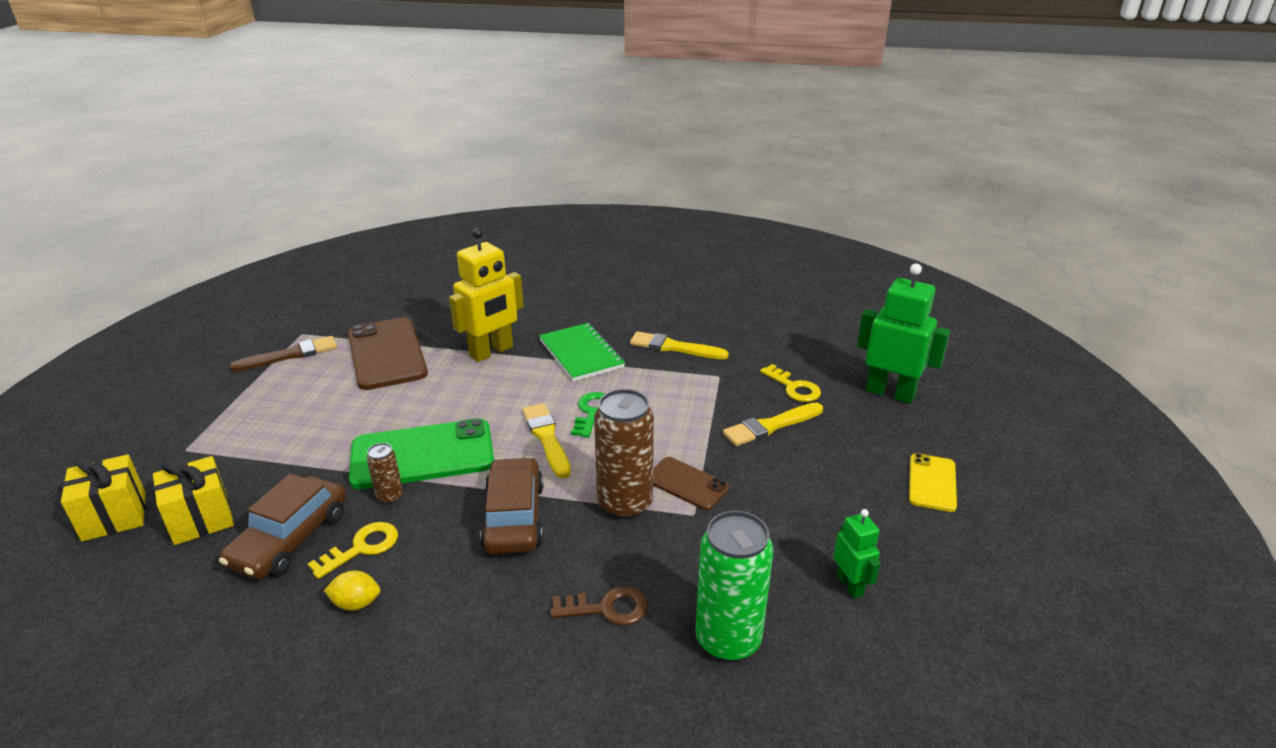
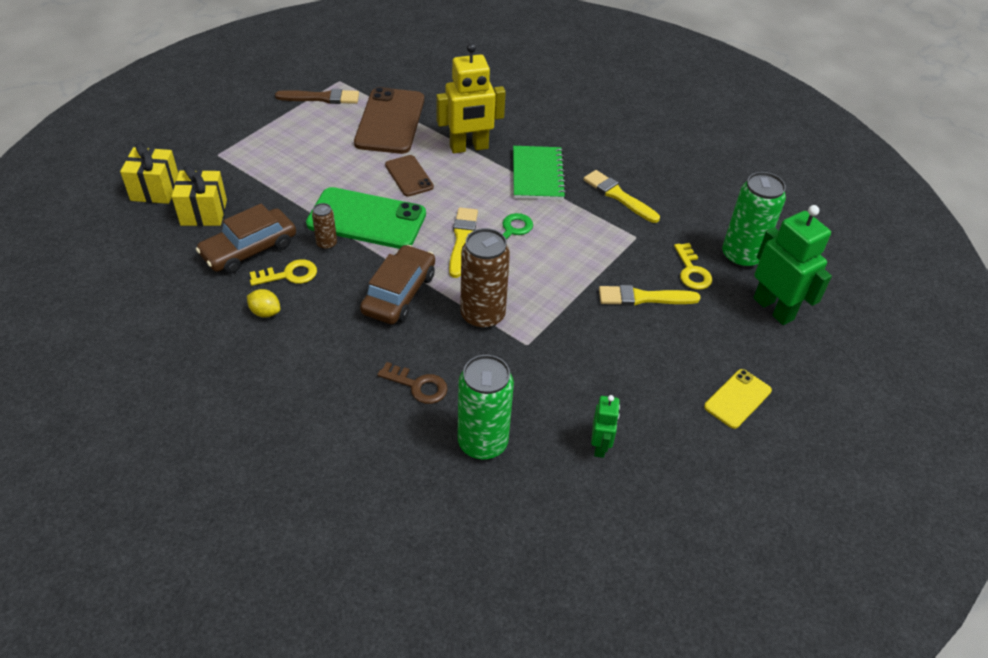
camera: 25 degrees right, 15 degrees up
(687, 484) = (539, 319): brown phone -> brown phone (409, 176)
(825, 360) = (741, 256): none -> green can

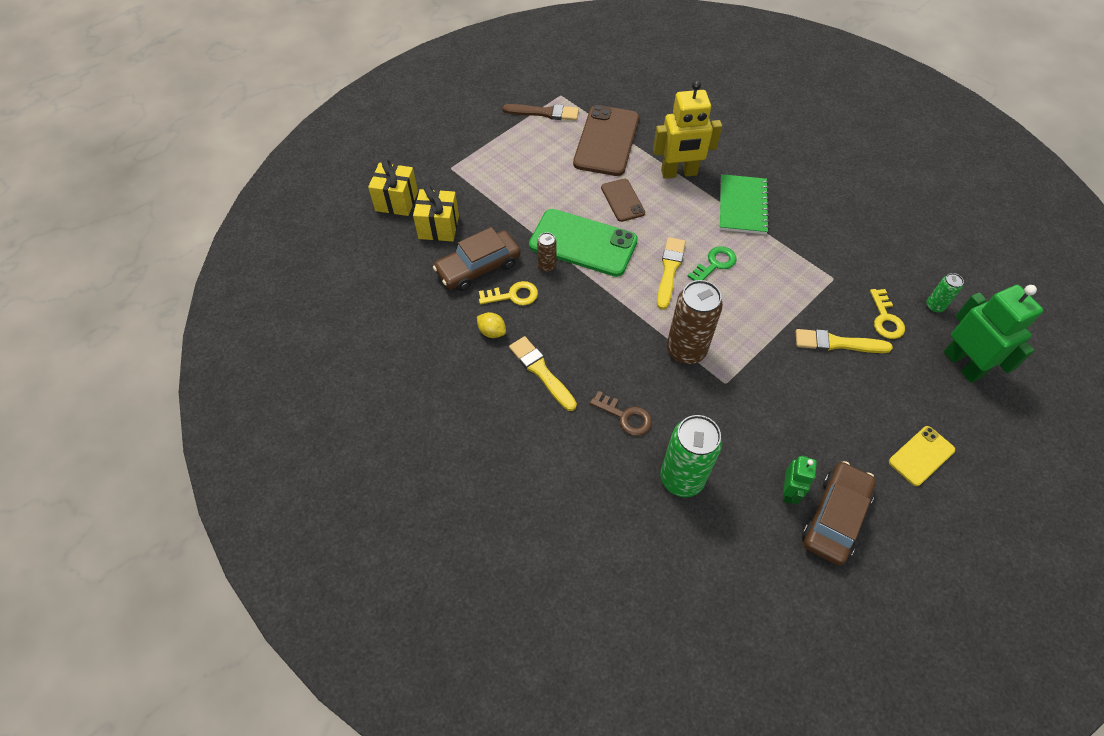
camera: 10 degrees right, 10 degrees up
(399, 293) = (611, 322): brown car -> brown car (835, 517)
(618, 196) = (819, 233): yellow brush -> yellow brush (541, 372)
(741, 256) = (934, 306): green can -> green can, size x0.49

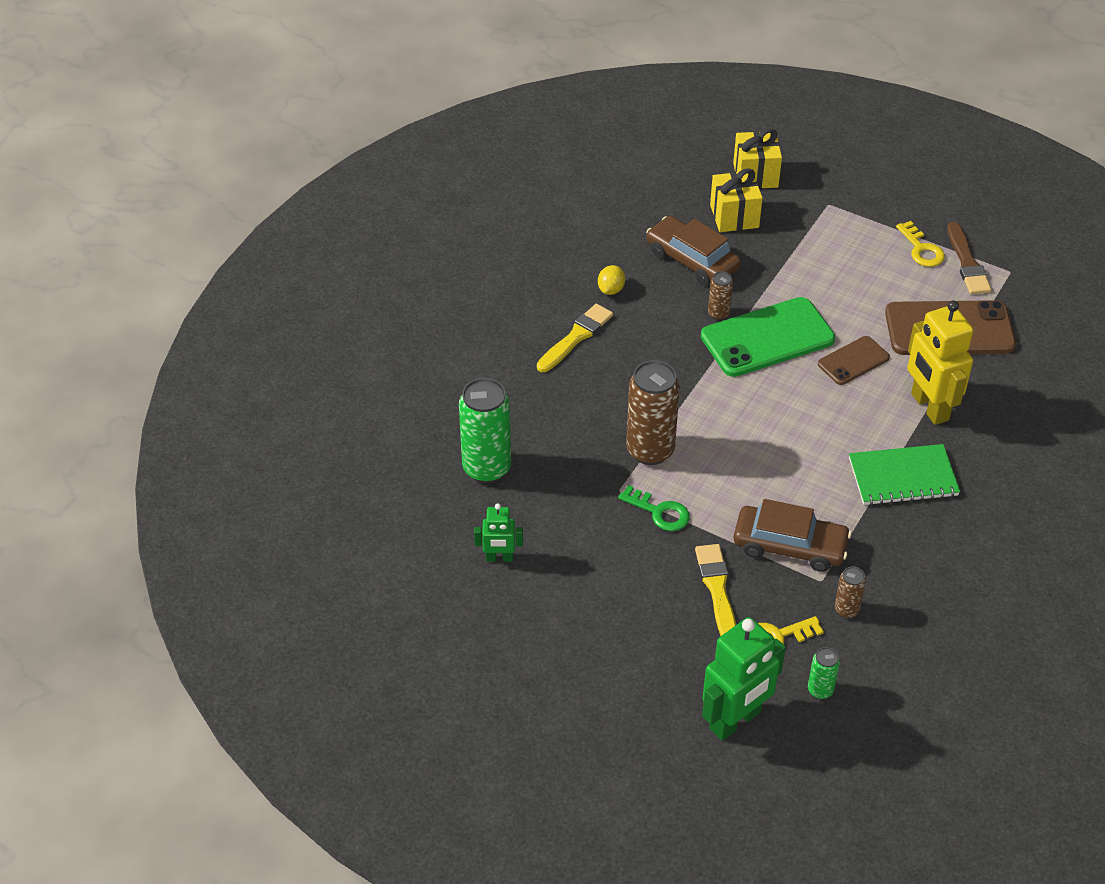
camera: 75 degrees right, 10 degrees down
(513, 295) = (665, 295): yellow key -> yellow key (921, 249)
(583, 243) = (767, 338): green phone -> green phone turned 60 degrees clockwise
(625, 416) = (545, 412): brown key -> none
(669, 270) = (761, 420): yellow brush -> none
(715, 264) = (790, 461): green key -> green key (659, 512)
(835, 517) = (481, 600): brown car -> brown car (790, 546)
(862, 271) = (846, 610): none -> brown can
(921, 456) = (584, 677): yellow phone -> none

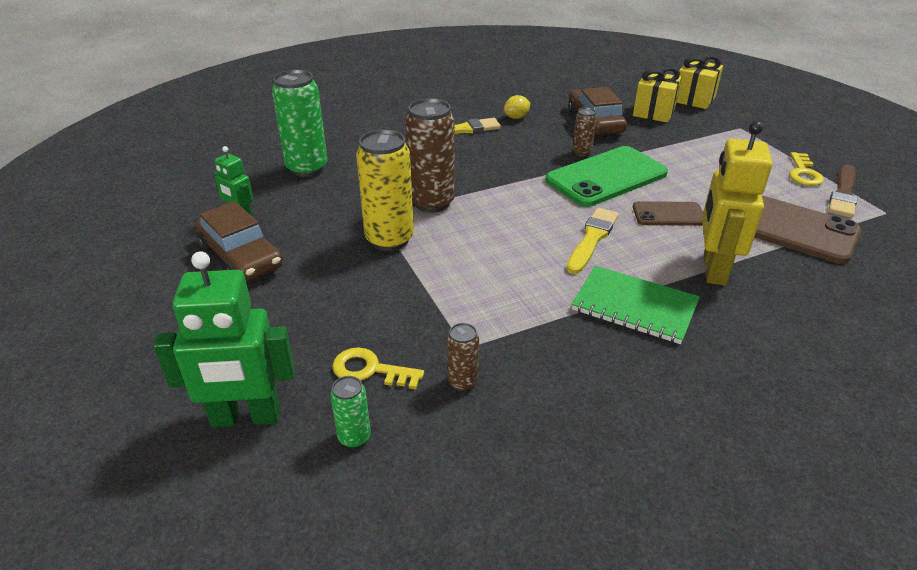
camera: 35 degrees right, 10 degrees down
(659, 512) = (389, 239): green key -> yellow can
(717, 590) = (366, 309): yellow brush -> yellow brush (592, 239)
(767, 338) = (606, 177): green phone -> green phone turned 45 degrees counterclockwise
(790, 546) = (468, 308): brown car -> brown car (240, 256)

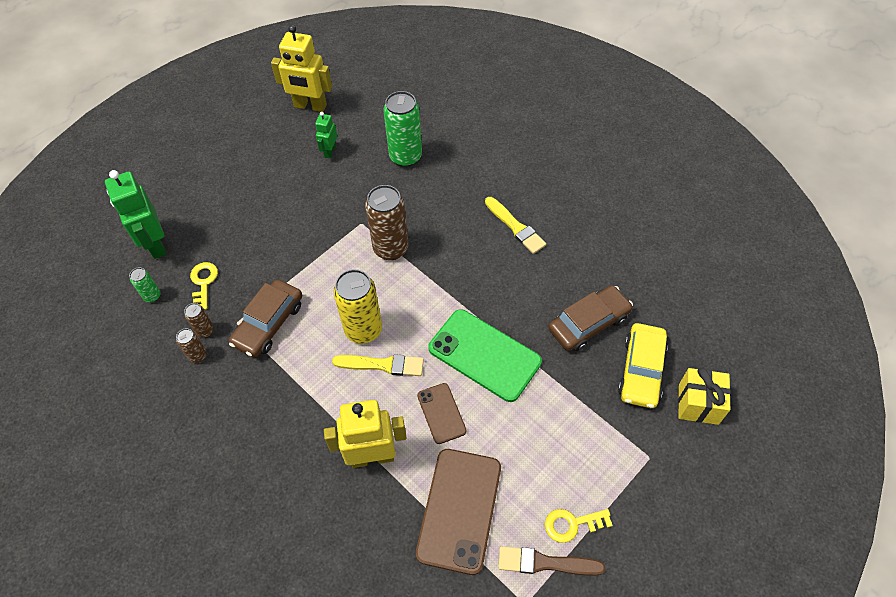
camera: 70 degrees right, 20 degrees up
(143, 216) = (310, 106): none -> yellow robot
(240, 256) = (286, 174): brown car -> brown car (269, 323)
(389, 239) = (334, 241): yellow can -> yellow can (363, 330)
(516, 117) = (563, 259): yellow lemon -> none
(581, 152) = (520, 326): brown can -> brown can (198, 356)
(634, 306) = (306, 409): green notebook -> none
(654, 112) = (641, 370): yellow gift -> yellow car

